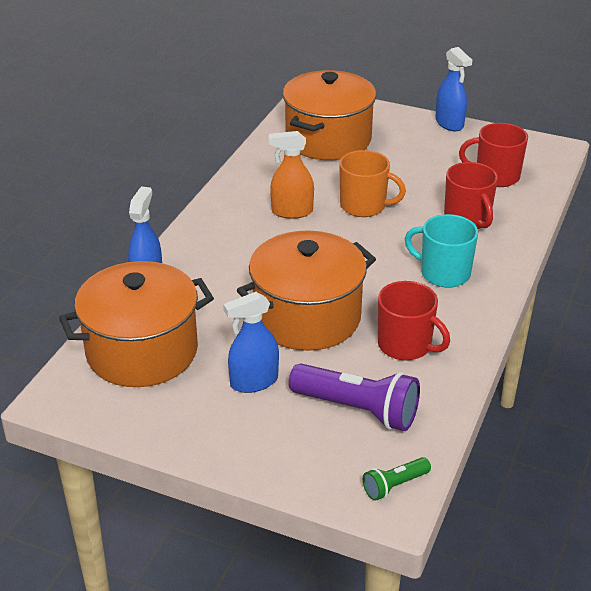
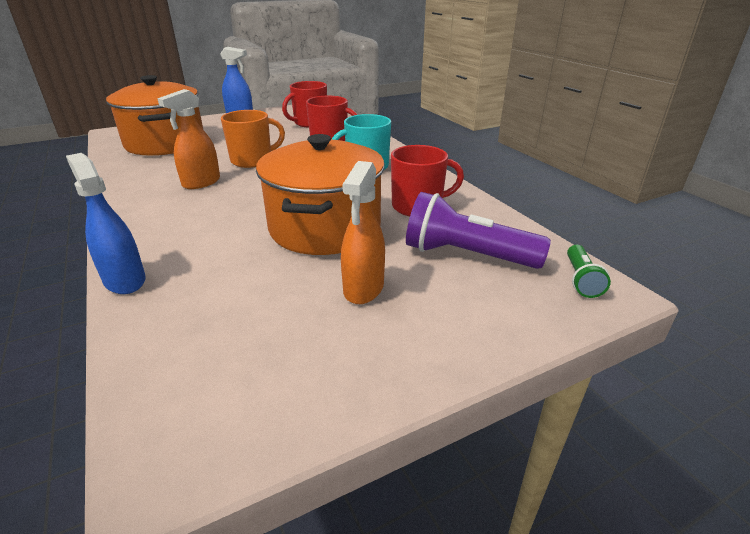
camera: 50 degrees left, 5 degrees down
(142, 351) = (213, 337): orange pot -> none
(254, 381) = (363, 288): blue spray bottle -> orange spray bottle
(357, 410) = (466, 255): purple flashlight -> purple flashlight turned 135 degrees counterclockwise

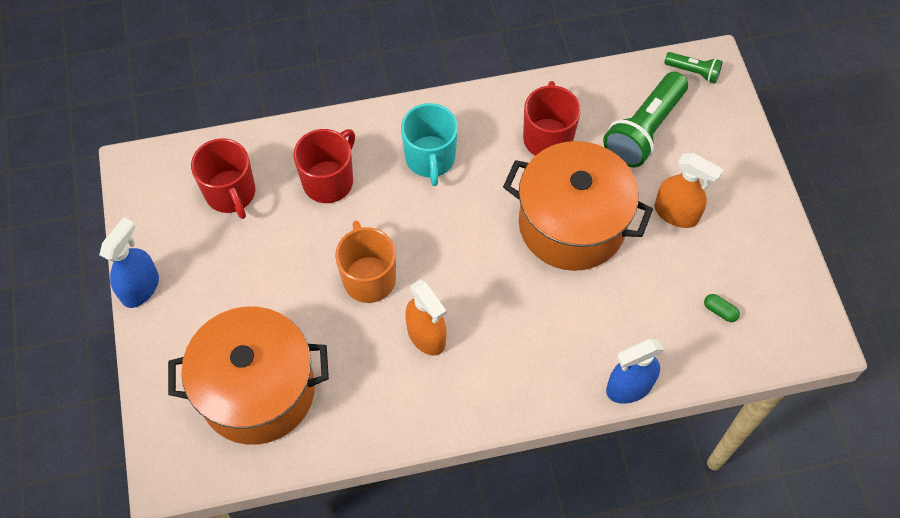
camera: 75 degrees left, 30 degrees up
(223, 339) = (720, 311): none -> green capsule
(466, 255) = (644, 130): purple flashlight -> green flashlight

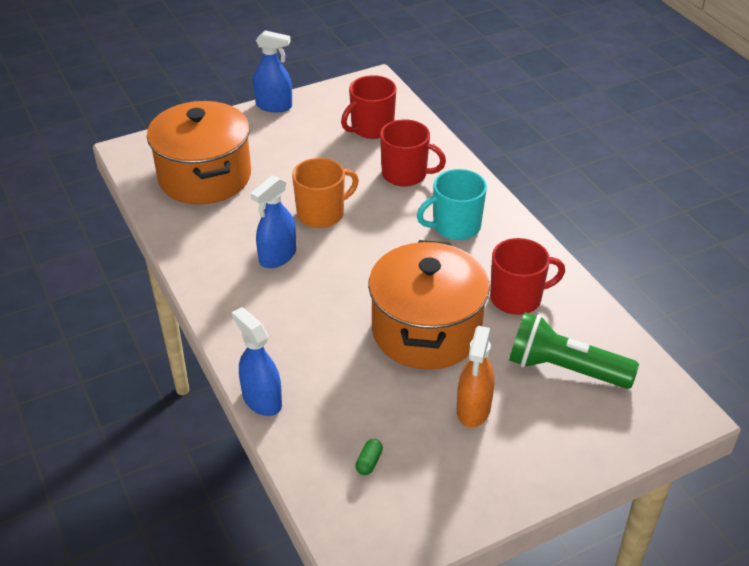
camera: 75 degrees right, 20 degrees down
(426, 336) = (277, 256): orange spray bottle -> blue spray bottle
(693, 72) = (664, 399): green flashlight -> none

